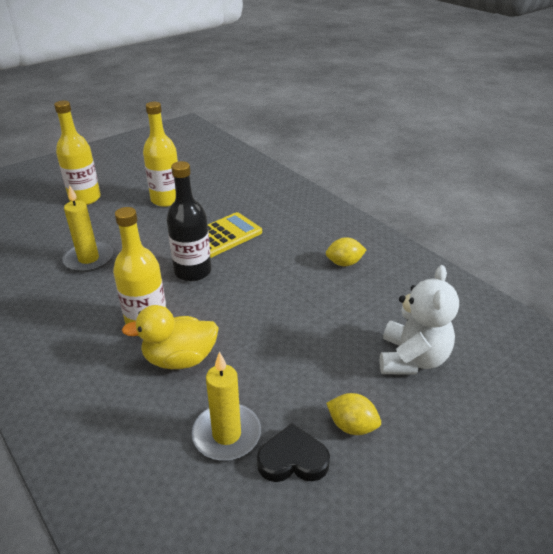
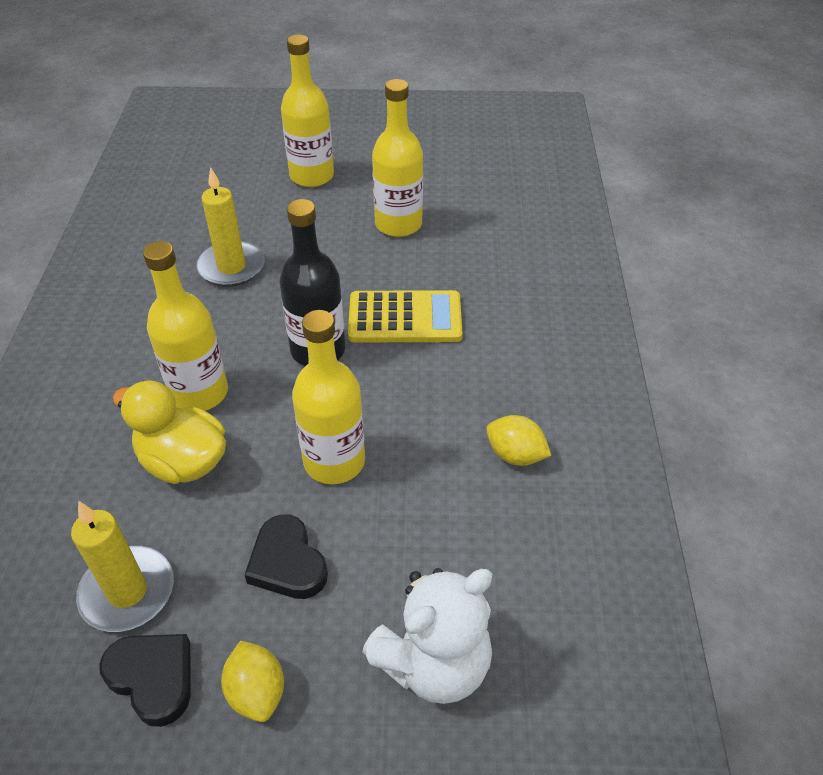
camera: 40 degrees right, 10 degrees up
(264, 312) = (334, 461): none -> yellow bottle
(296, 366) = (287, 563): none -> black heart

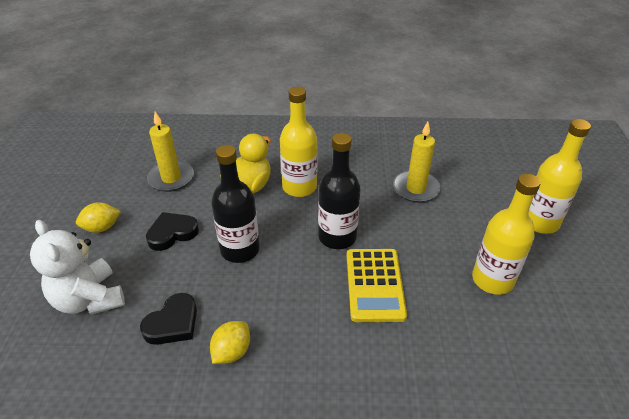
camera: 90 degrees right, 5 degrees down
(153, 678) = (123, 192): black heart -> black heart (173, 323)
(334, 461) = (240, 250): yellow bottle -> black bottle

